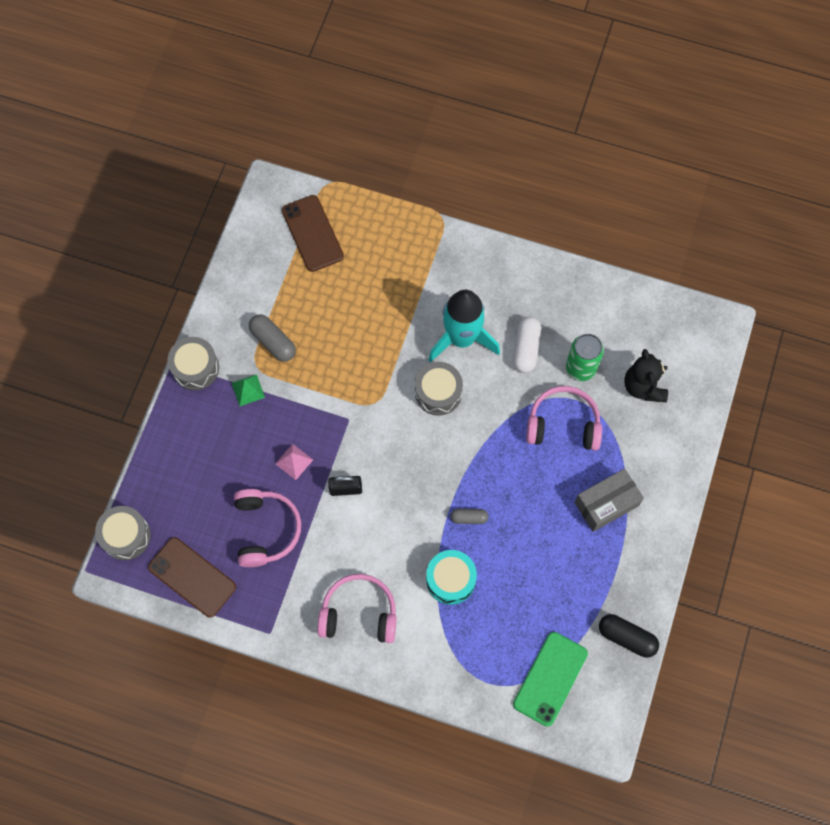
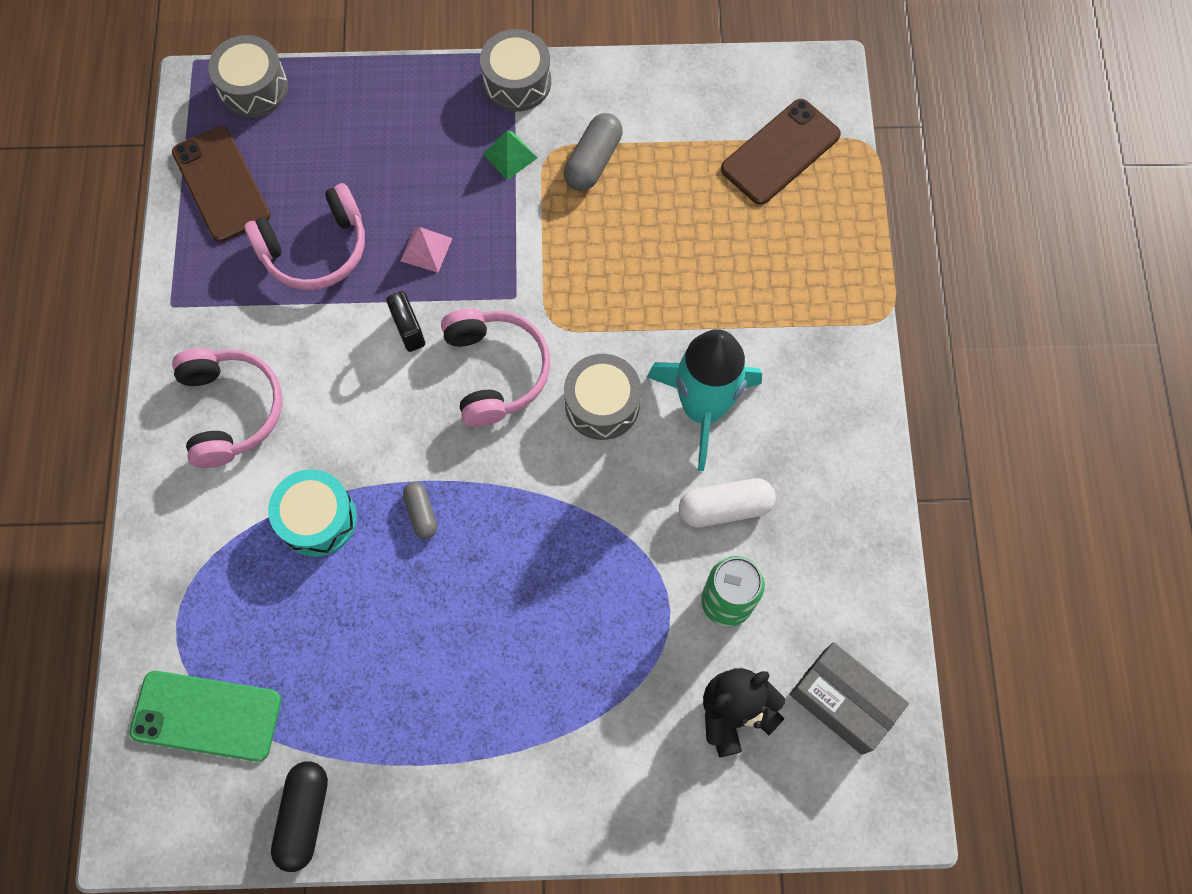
camera: 70 degrees right, 0 degrees up
(192, 577) = (221, 184): brown phone -> brown phone turned 45 degrees counterclockwise
(563, 424) = (621, 604): pink headphones -> pink headphones (495, 371)
(606, 504) = (513, 714): grey box -> grey box (842, 701)

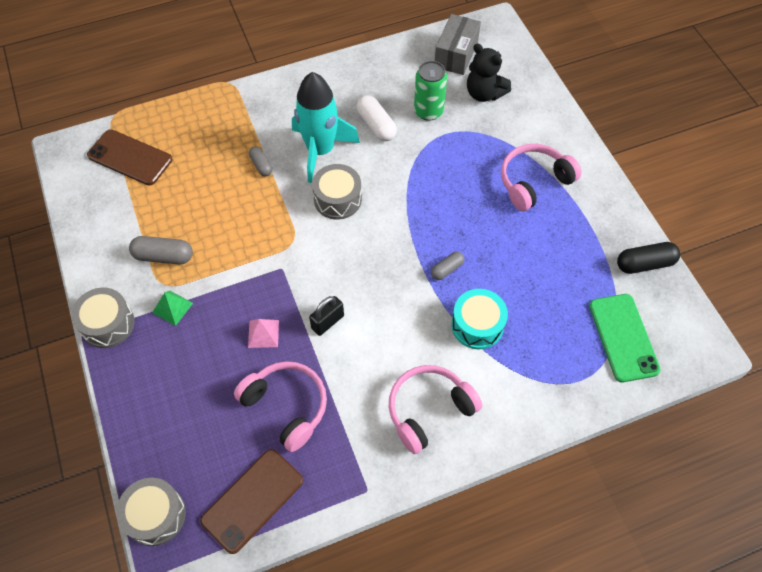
camera: 110 degrees left, 10 degrees down
(495, 371) = (337, 262): pink headphones -> pink headphones (534, 182)
(704, 318) = (261, 165): none -> grey capsule

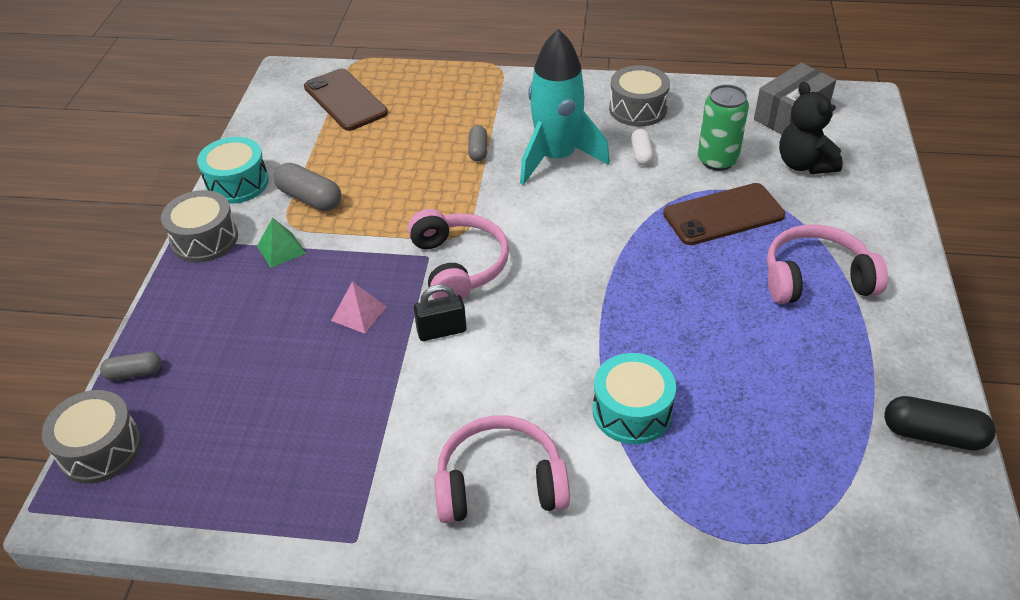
camera: 30 degrees right, 15 degrees down
(97, 266) = (237, 183): none -> turquoise drum
(252, 500) = (213, 485): brown phone -> brown phone (723, 215)
(286, 406) = (328, 400): pink headphones -> pink headphones (458, 265)
(337, 199) = (543, 211): grey drum -> grey drum (637, 109)
(376, 125) = (641, 154): white capsule -> white capsule, size x0.62
(447, 269) = (632, 332): grey capsule -> grey capsule (134, 373)
(623, 337) = (843, 515): green phone -> none

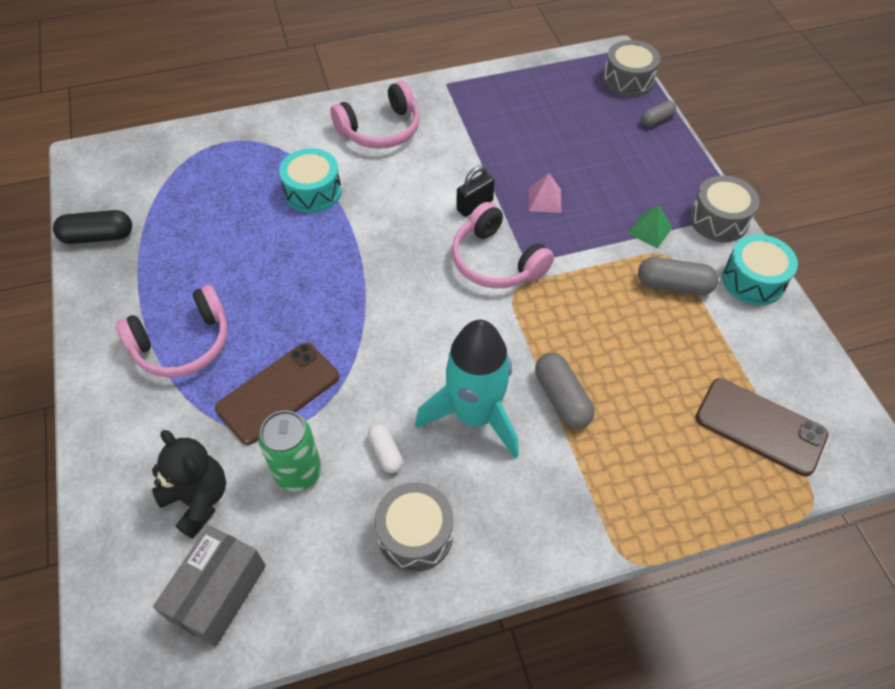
camera: 155 degrees right, 10 degrees up
(478, 150) = (562, 398): grey capsule -> grey capsule, size x1.61

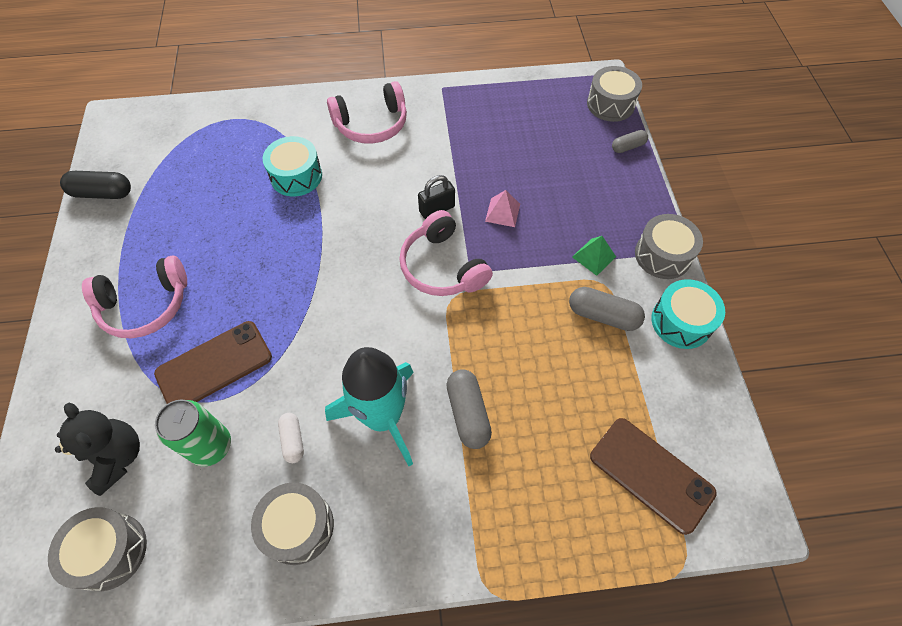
camera: 10 degrees right, 5 degrees up
(218, 592) = (109, 551): grey box -> grey drum

